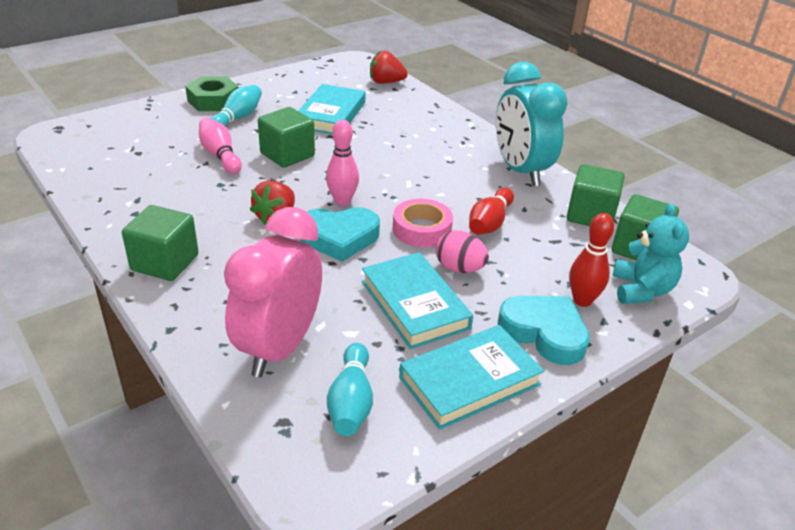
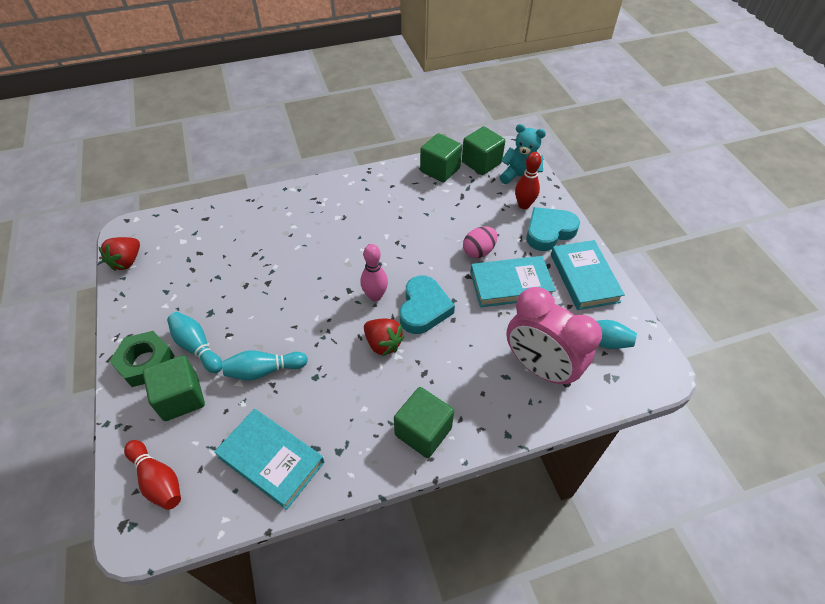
camera: 70 degrees left, 15 degrees up
(220, 155) = (264, 370): pink bowling pin -> turquoise bowling pin
(287, 155) = (287, 319): green cube -> green cube (181, 398)
(331, 114) = (229, 273): turquoise book -> turquoise book (271, 459)
(386, 82) = (189, 221): red strawberry -> red strawberry (127, 262)
(422, 229) = (428, 258): pink tape -> none
(489, 223) = (432, 220): red bowling pin -> red bowling pin (158, 480)
(520, 171) = (374, 184): turquoise clock -> none

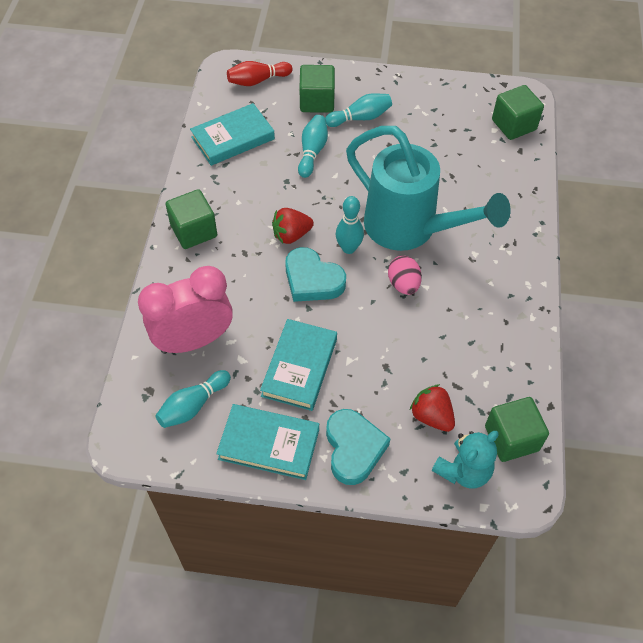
camera: 115 degrees right, 5 degrees up
(127, 262) = (483, 90): red strawberry -> red strawberry (431, 416)
(146, 363) = (362, 87): green nut -> none
(332, 261) = (410, 229): none -> turquoise watering can
(375, 296) = (348, 248): pink bowling pin -> turquoise bowling pin
(440, 170) = (515, 383): green cube -> green cube (513, 125)
(479, 251) = (360, 360): pink egg -> pink egg (403, 284)
(524, 205) = (410, 446): red bowling pin -> none

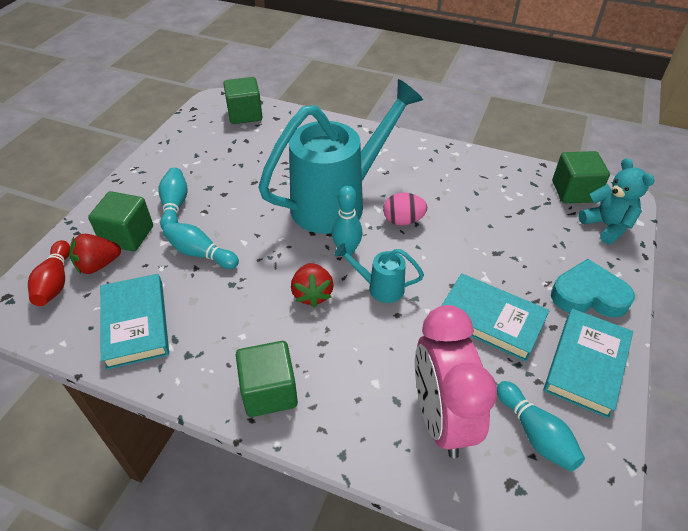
camera: 75 degrees left, 10 degrees down
(312, 280) = (379, 287): turquoise heart -> turquoise watering can
(431, 416) = (552, 233): red strawberry -> red strawberry (98, 265)

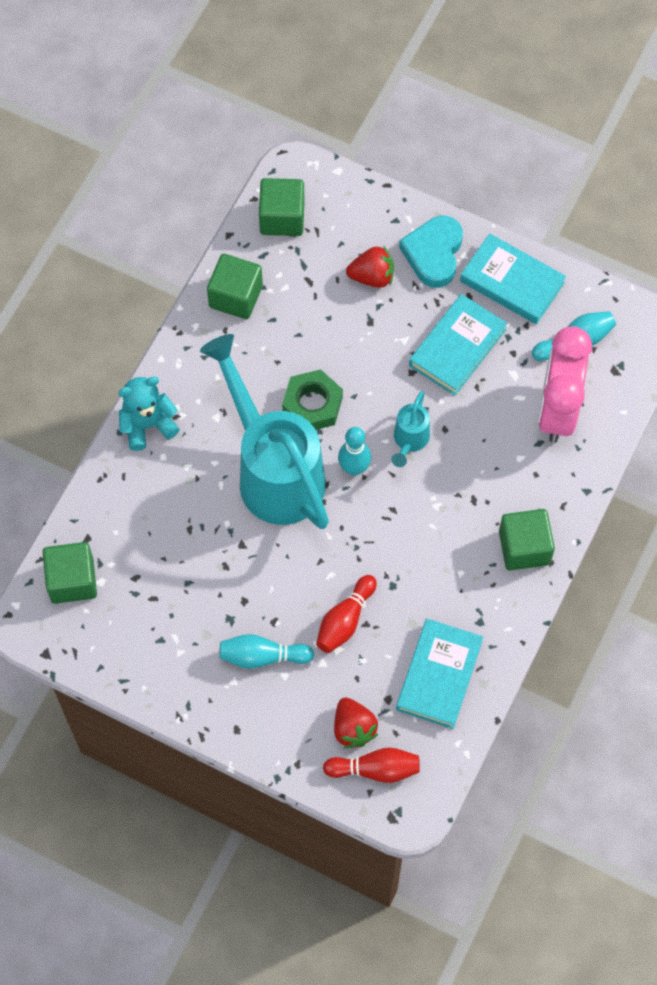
camera: 85 degrees left, 20 degrees up
(127, 235) = (308, 704): green cube -> green cube (236, 296)
(136, 323) = (439, 675): turquoise book -> turquoise book turned 60 degrees counterclockwise
(200, 254) = (345, 620): turquoise bowling pin -> red bowling pin
(312, 294) = (413, 506): red strawberry -> red strawberry (372, 276)
(403, 221) = (312, 404): pink egg -> green nut
(441, 418) = (557, 410): pink clock -> pink clock turned 105 degrees clockwise
(606, 226) = (341, 204): turquoise teddy bear -> turquoise teddy bear (148, 425)

